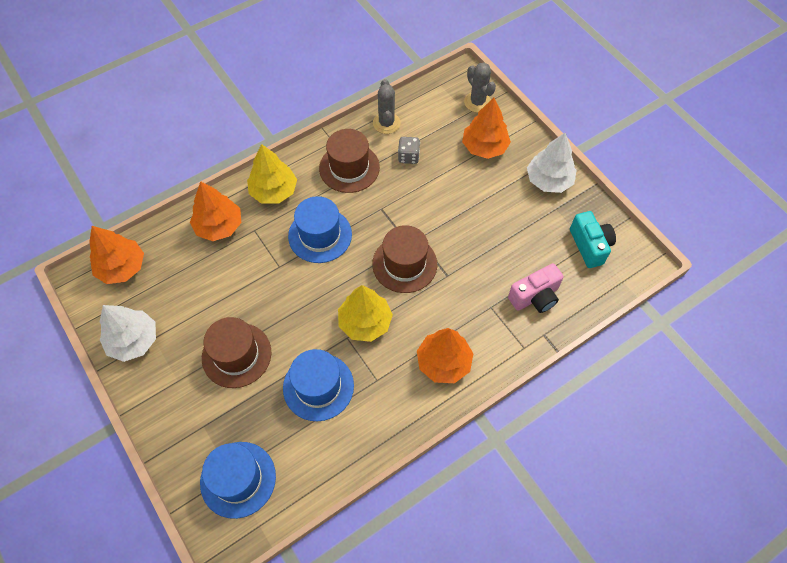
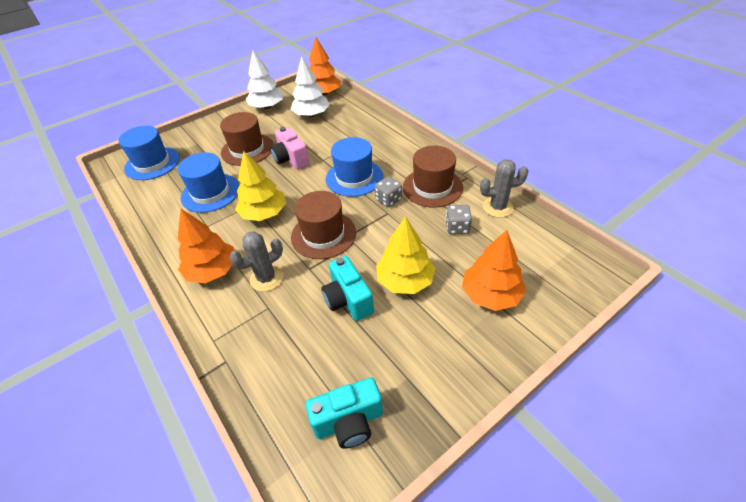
camera: 90 degrees right, 15 degrees down
(219, 226) = (360, 126): orange tree -> none
(274, 191) = (398, 147): yellow tree -> yellow tree (405, 280)
(362, 206) = (388, 200): none -> grey dice
(477, 102) = (562, 285): grey cactus -> grey cactus (266, 278)
(485, 244) = (348, 300): none -> turquoise camera
(535, 297) = (275, 351): pink camera -> pink camera (291, 159)
(549, 180) = (454, 369): white tree -> white tree (311, 115)

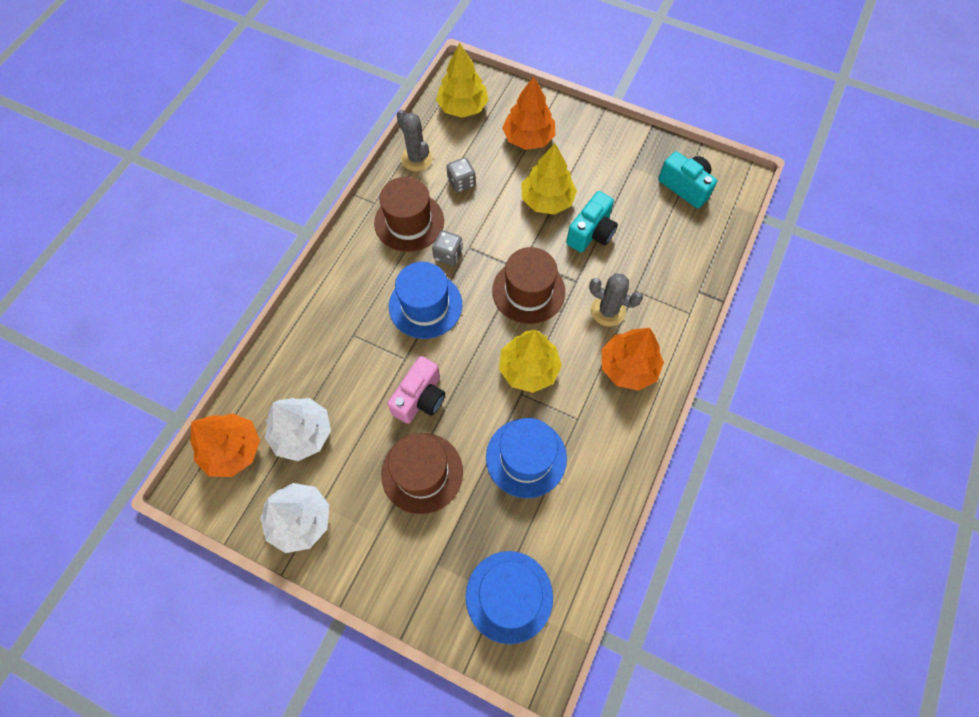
camera: 120 degrees left, 20 degrees up
(553, 256) = (462, 107): none -> yellow tree

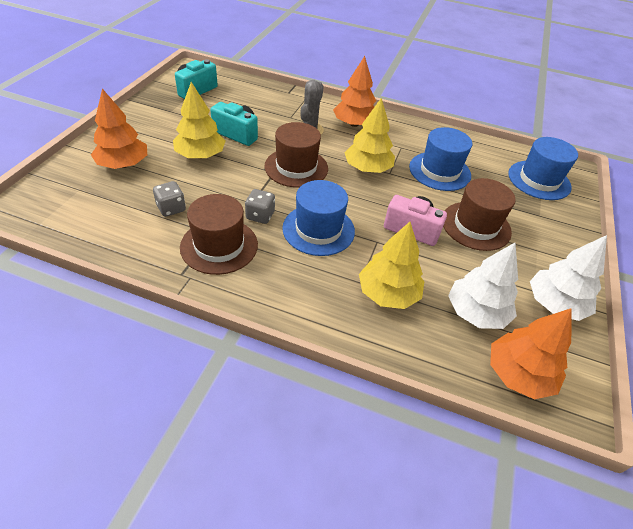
camera: 100 degrees left, 20 degrees down
(416, 159) = (131, 243): grey cactus -> none
(462, 107) = (64, 209): yellow tree -> yellow tree (388, 293)

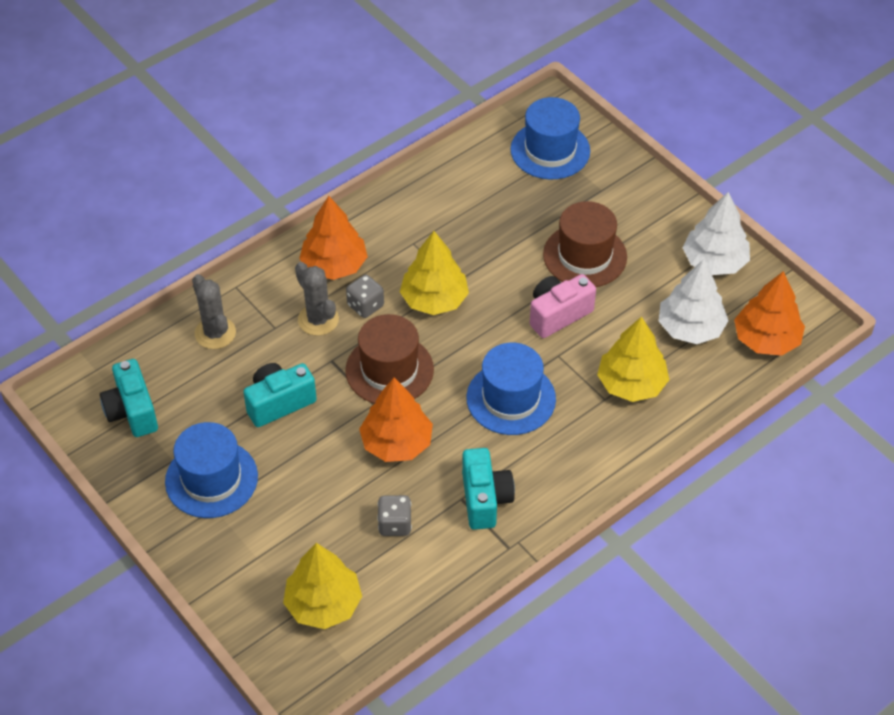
camera: 55 degrees left, 5 degrees up
(123, 164) = (274, 550): orange tree -> orange tree (396, 443)
(200, 155) = (304, 460): yellow tree -> yellow tree (323, 604)
(219, 246) = (485, 499): brown hat -> turquoise camera
(260, 216) = (457, 442): grey dice -> grey dice (365, 305)
(269, 100) = (215, 333): none -> grey cactus
(439, 171) = (480, 232): blue hat -> blue hat (211, 479)

